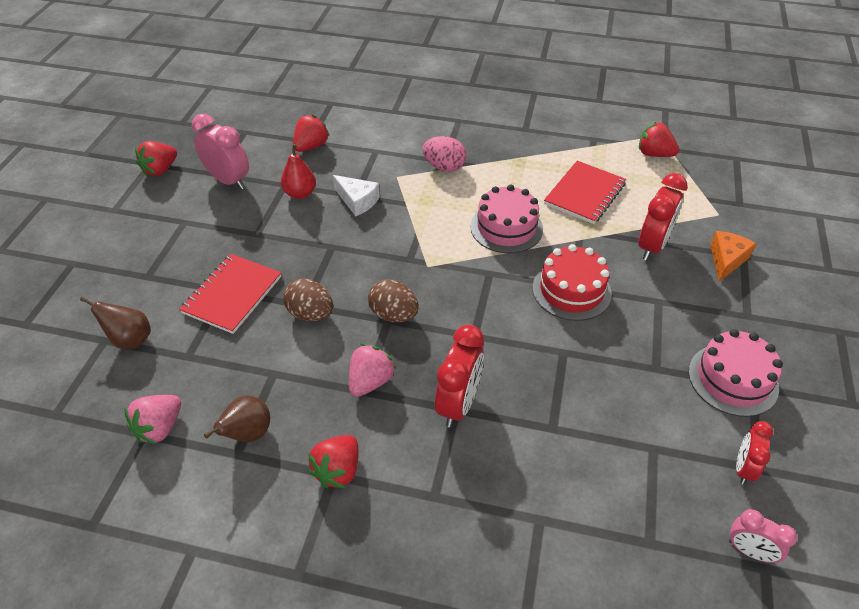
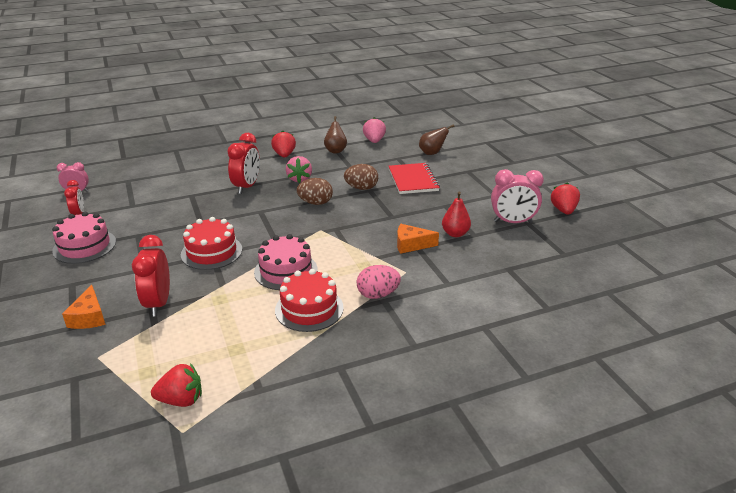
camera: 145 degrees right, 15 degrees down
(311, 146) = (500, 265): red strawberry -> none
(357, 201) = (411, 245): white cheese -> orange cheese
(458, 404) = (247, 187): red clock -> red clock turned 150 degrees counterclockwise
(514, 180) = (309, 309): none -> red cake
(584, 194) = (237, 323): red notebook -> none

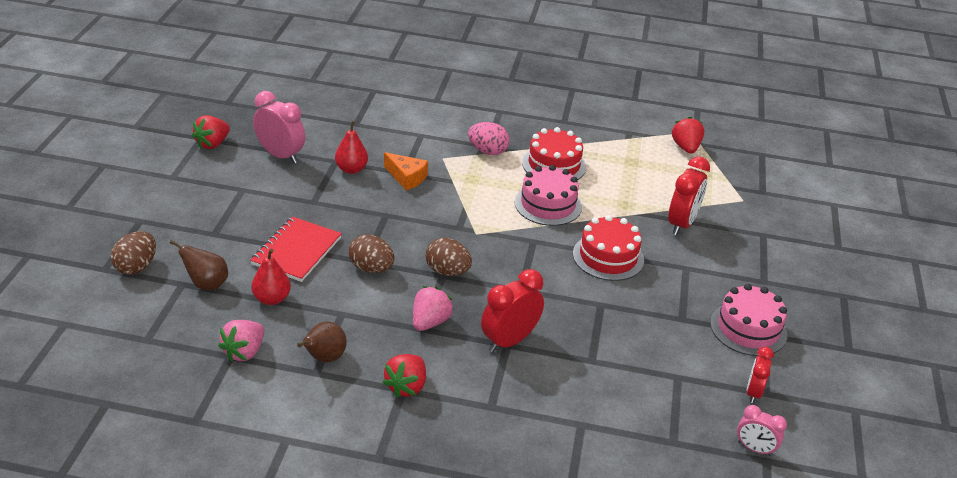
camera: 150 degrees left, 5 degrees up
(89, 317) = (748, 237): orange cheese -> none
(181, 400) = (685, 147): red strawberry -> red strawberry turned 60 degrees clockwise
(392, 159) = (271, 299): none -> red pear
(475, 147) = (136, 267): none -> brown egg

